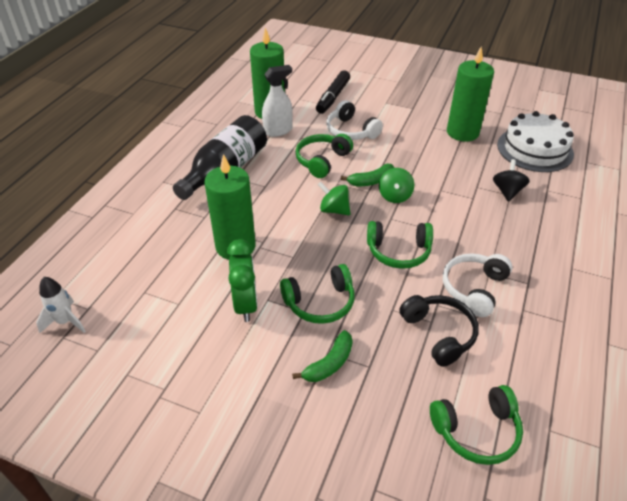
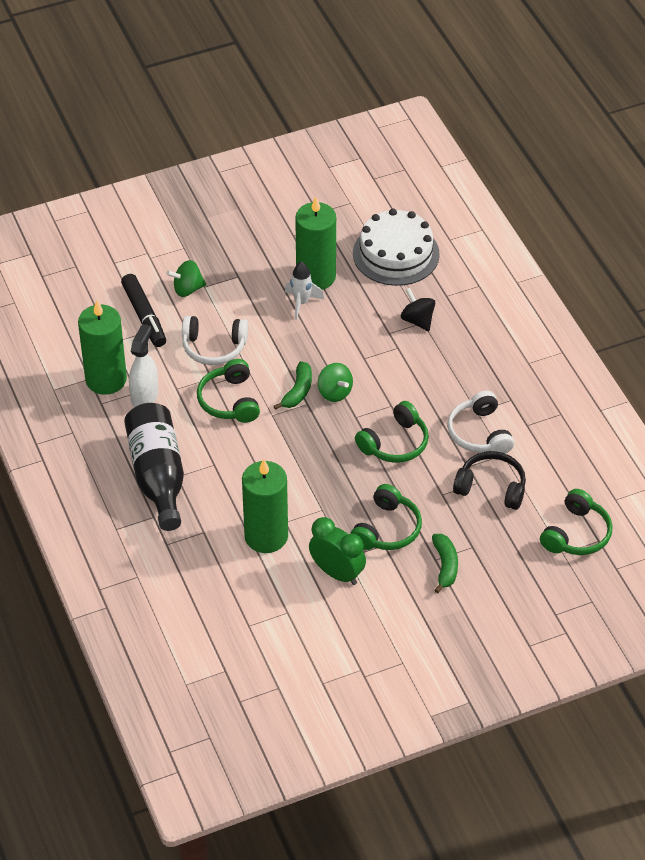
camera: 45 degrees left, 5 degrees up
(65, 321) = (224, 691): white rocket -> white rocket (301, 303)
(334, 210) = (301, 443): green spinning top -> green spinning top (187, 289)

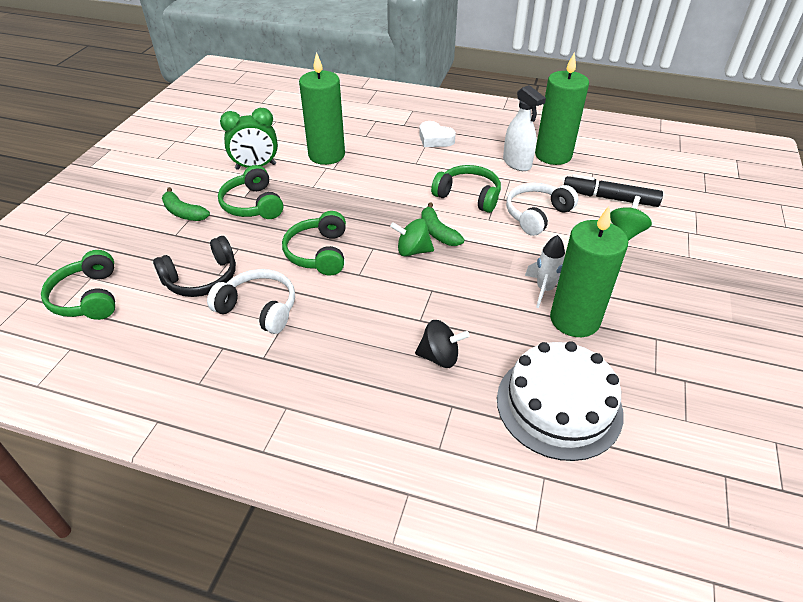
camera: 130 degrees right, 5 degrees down
(158, 476) = (435, 139): black bottle -> white heart

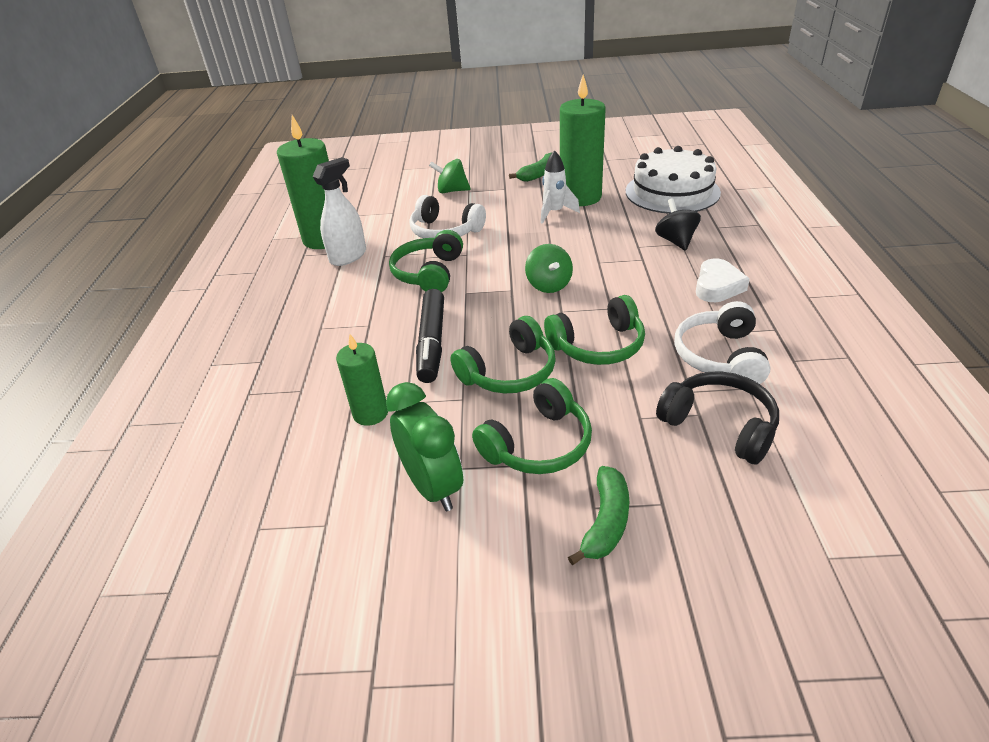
camera: 105 degrees left, 5 degrees down
(88, 297) = (860, 531): green headphones -> green headphones (509, 372)
(326, 155) = (370, 413): green candle -> green candle, size x0.57
(435, 139) = (301, 323): white heart -> white heart (717, 286)
(438, 232) = (507, 277): green banana -> green banana (538, 174)
(610, 198) = (399, 202): black marker -> black marker (432, 342)

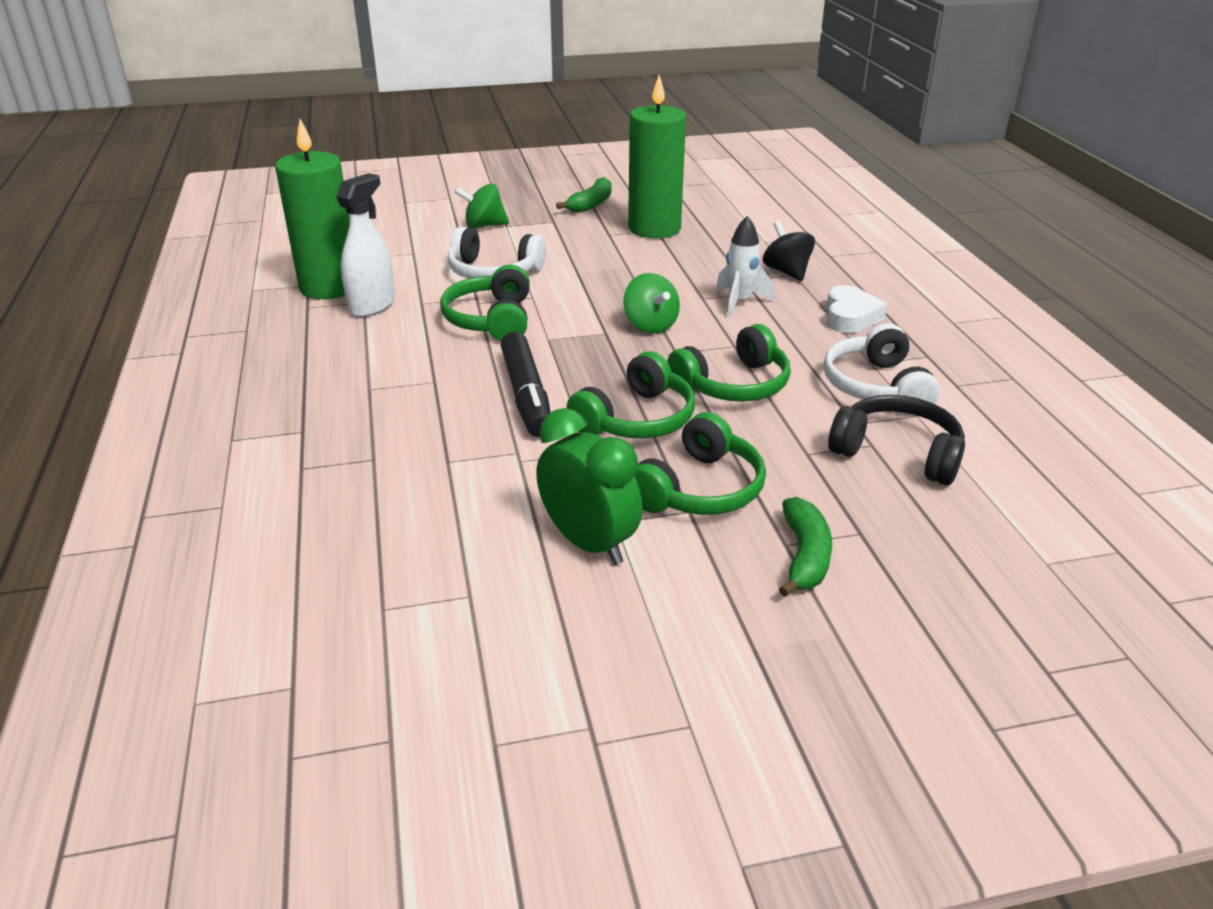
camera: 15 degrees left, 5 degrees down
(370, 413) = (478, 476): green candle -> none
(555, 213) = (628, 246): white rocket -> white rocket (739, 302)
(672, 192) = (764, 219): white cake -> none

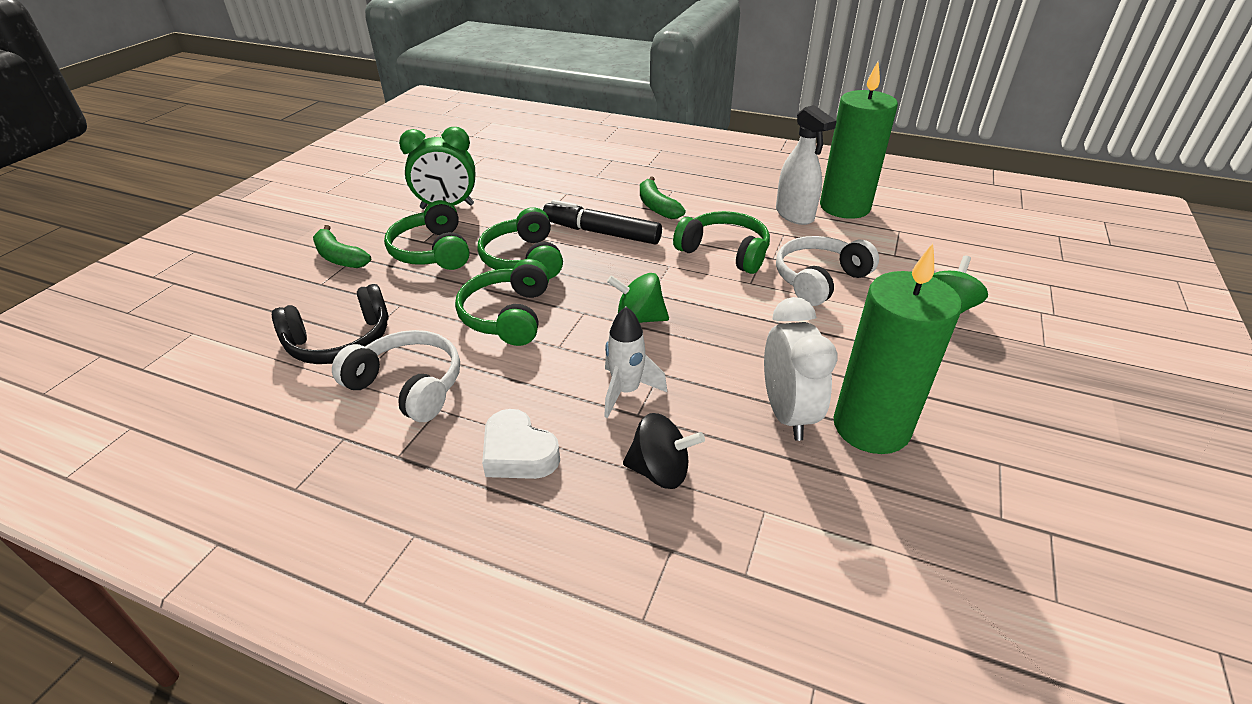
camera: 125 degrees right, 5 degrees up
(591, 204) = (989, 410): green banana -> green banana (657, 206)
(679, 251) = (787, 414): none -> white clock

